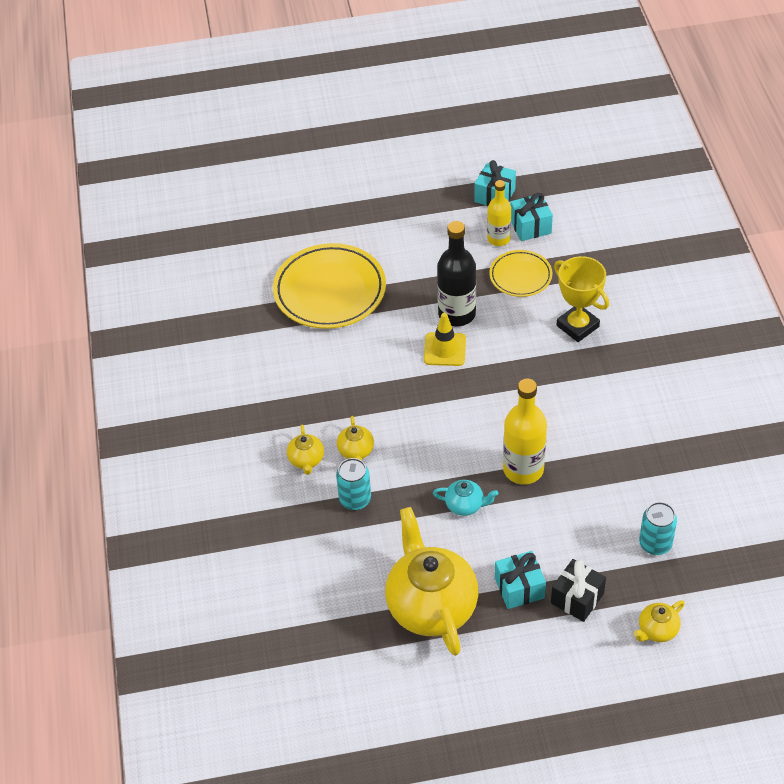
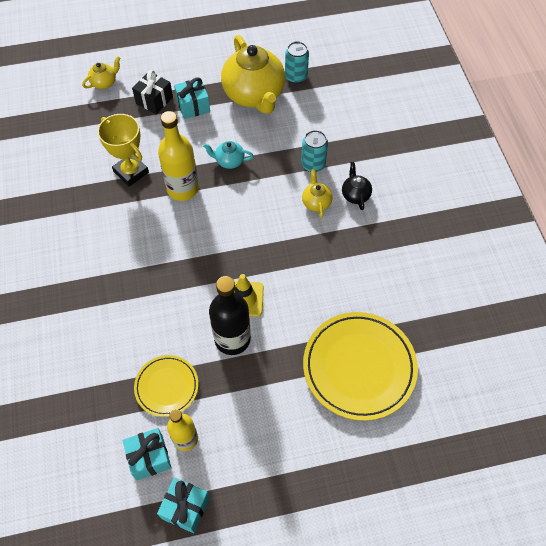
camera: 175 degrees right, 10 degrees up
(306, 460) = (355, 195): yellow teapot -> black teapot
(577, 326) = (119, 325): yellow trophy -> yellow trophy (131, 172)
(655, 544) = (93, 135): turquoise can -> turquoise can (296, 77)

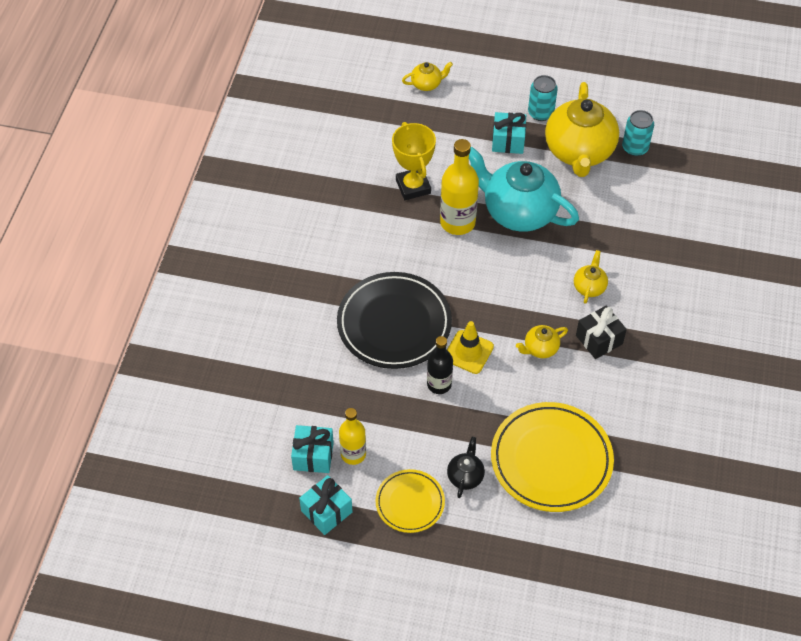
camera: 25 degrees right, 5 degrees down
(154, 100) = (470, 121): black gift -> black gift (599, 340)
(167, 386) = (356, 402): yellow plate -> yellow plate (410, 503)
(168, 300) = (394, 324): none -> black plate
(229, 161) = (518, 212): turquoise teapot -> turquoise teapot, size x2.29
(232, 339) = (439, 384): black bottle -> black bottle, size x0.64
(302, 271) = (540, 348): none -> yellow teapot
(313, 164) = (606, 247): turquoise can -> turquoise can (540, 113)
(355, 195) = (635, 295): black teapot -> black teapot (465, 476)

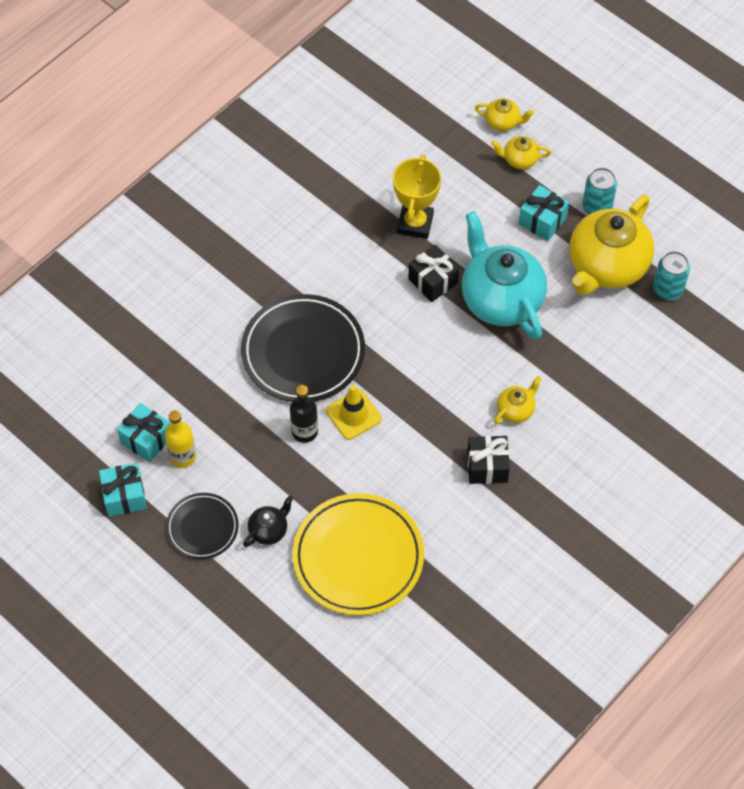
camera: 30 degrees right, 5 degrees up
(410, 503) = (202, 528): yellow plate -> black plate
(457, 222) = (433, 281): yellow bottle -> black gift
(540, 348) = (424, 446): yellow teapot -> yellow teapot (519, 160)

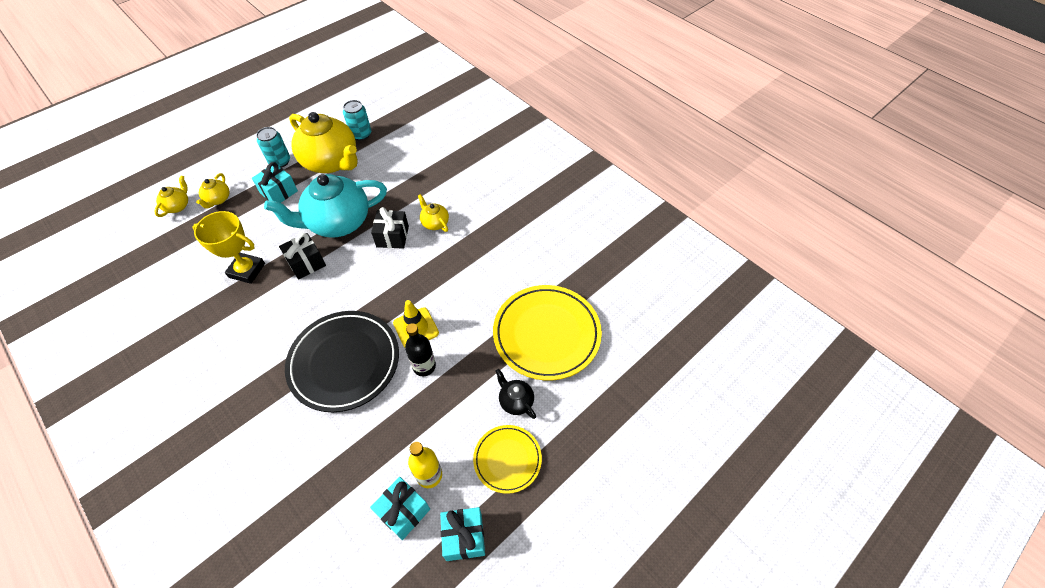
camera: 85 degrees left, 5 degrees down
(202, 528) = (507, 459): black plate -> yellow plate
(487, 466) = (479, 244): black gift -> black gift (392, 237)

